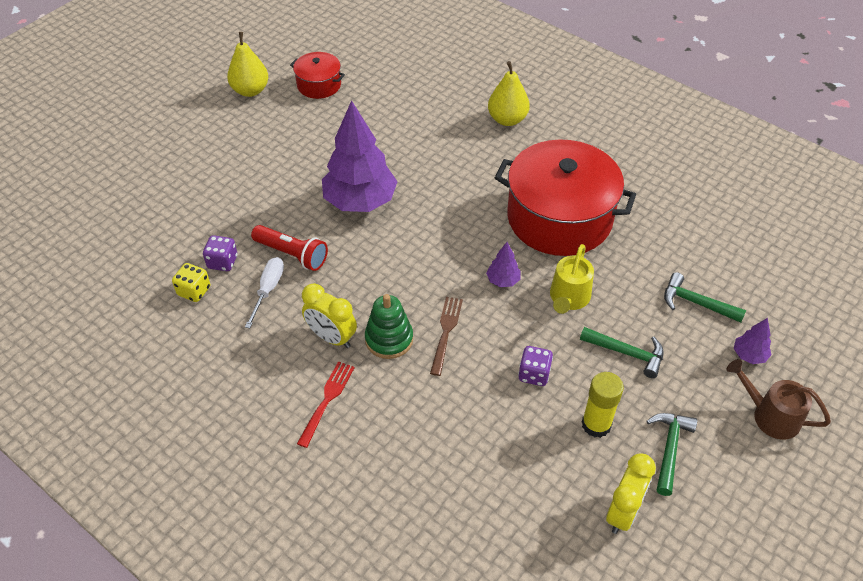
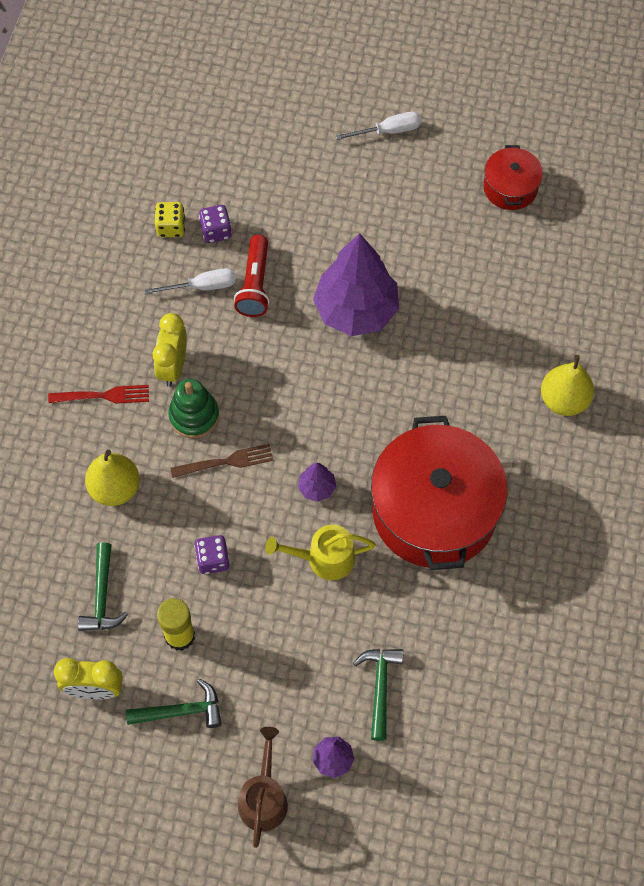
camera: 65 degrees right, 15 degrees up
(218, 128) = (388, 131): none -> white screwdriver
(250, 90) = (462, 129): yellow pear -> yellow pear (115, 488)
(627, 353) = (279, 638): green hammer -> green hammer (102, 596)

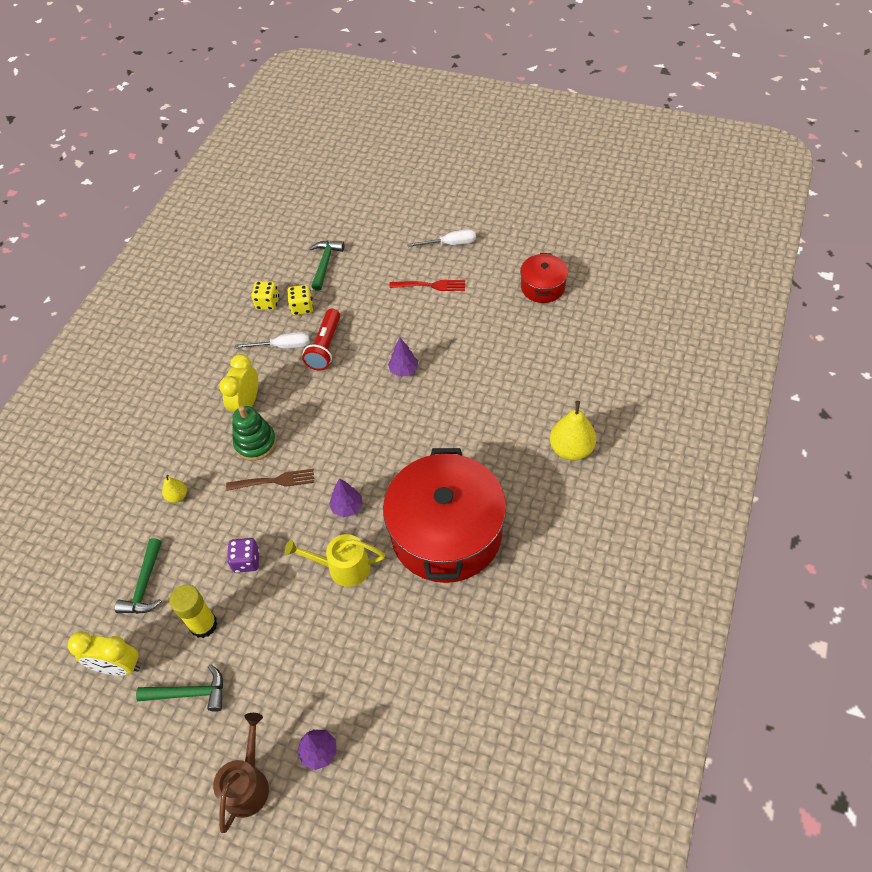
camera: 10 degrees right, 10 degrees down
(103, 396) = (185, 423): red fork -> red fork (430, 286)
(115, 488) = (177, 496): yellow pear -> yellow pear, size x0.52
(216, 231) = (302, 307): purple dice -> yellow dice
(356, 310) = (404, 370): purple tree -> purple tree, size x0.43
(380, 687) = (374, 687): green hammer -> green hammer (325, 263)

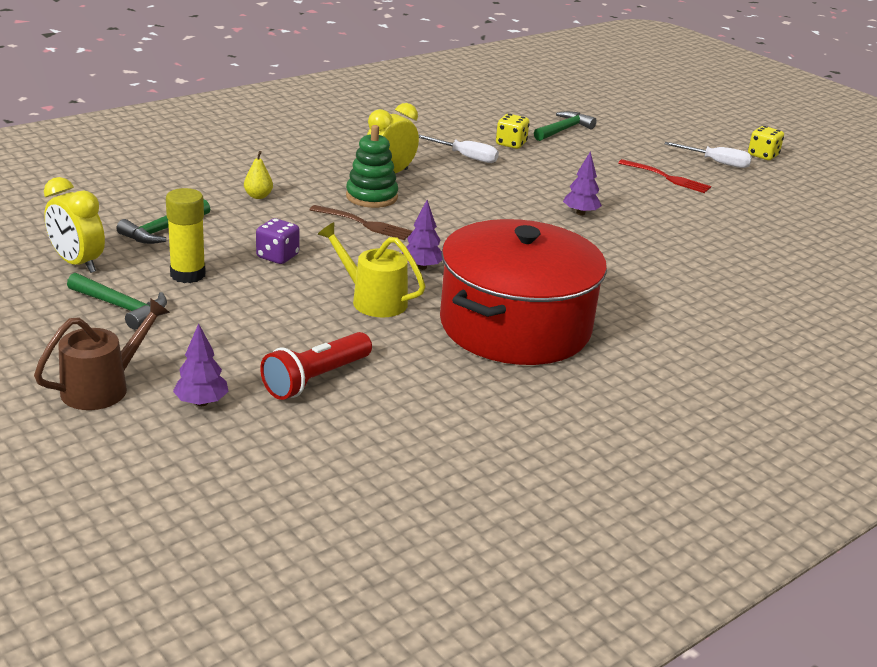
camera: 25 degrees right, 25 degrees down
(267, 303) = (478, 130): yellow dice -> yellow dice (763, 155)
(325, 347) = (509, 172): red flashlight -> red flashlight (315, 379)
(542, 287) = (803, 221): red pot -> none
(571, 449) = (732, 332): yellow pear -> none

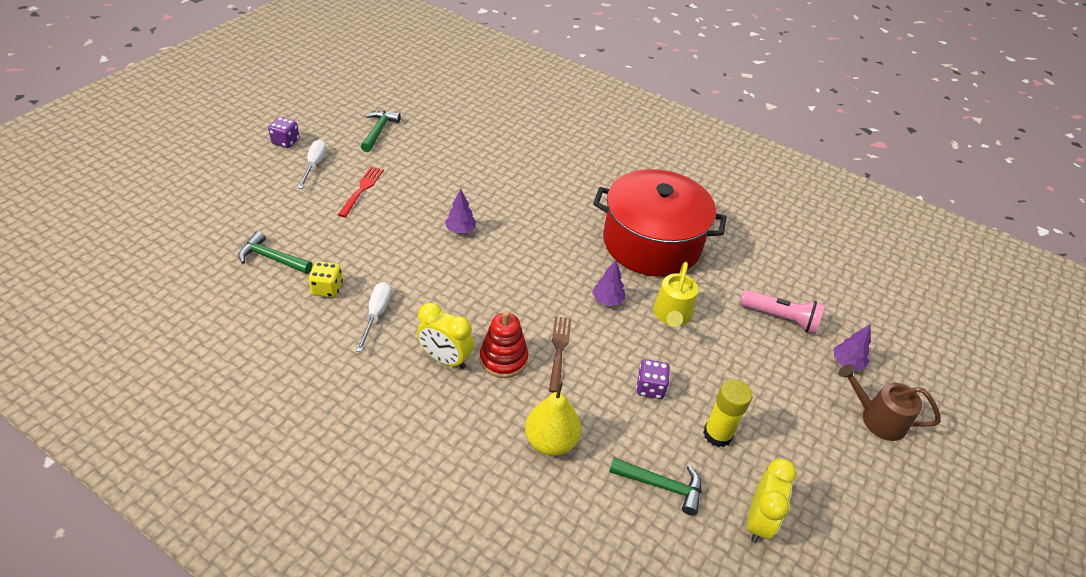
camera: 110 degrees left, 15 degrees up
(121, 307) = (791, 455): green hammer -> green hammer (379, 131)
(258, 196) = (551, 441): yellow pear -> yellow pear, size x1.91
(315, 379) = (780, 318): red flashlight -> pink flashlight
(371, 197) = (503, 359): green stacking toy -> red stacking toy
(763, 155) = (286, 142): yellow dice -> purple dice

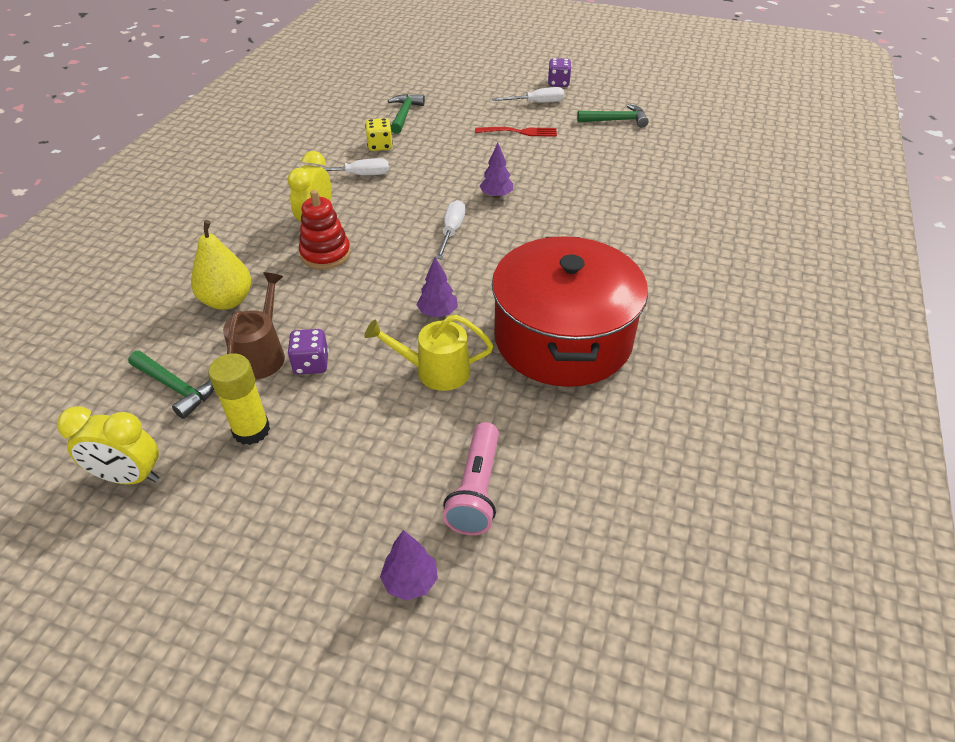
camera: 80 degrees right, 0 degrees up
(502, 269) = (451, 231): none -> white screwdriver
(559, 351) = (347, 288): brown fork -> none
(662, 486) = (177, 388): green hammer -> green hammer turned 60 degrees counterclockwise
(878, 419) = (304, 624): brown watering can -> brown watering can (261, 354)

